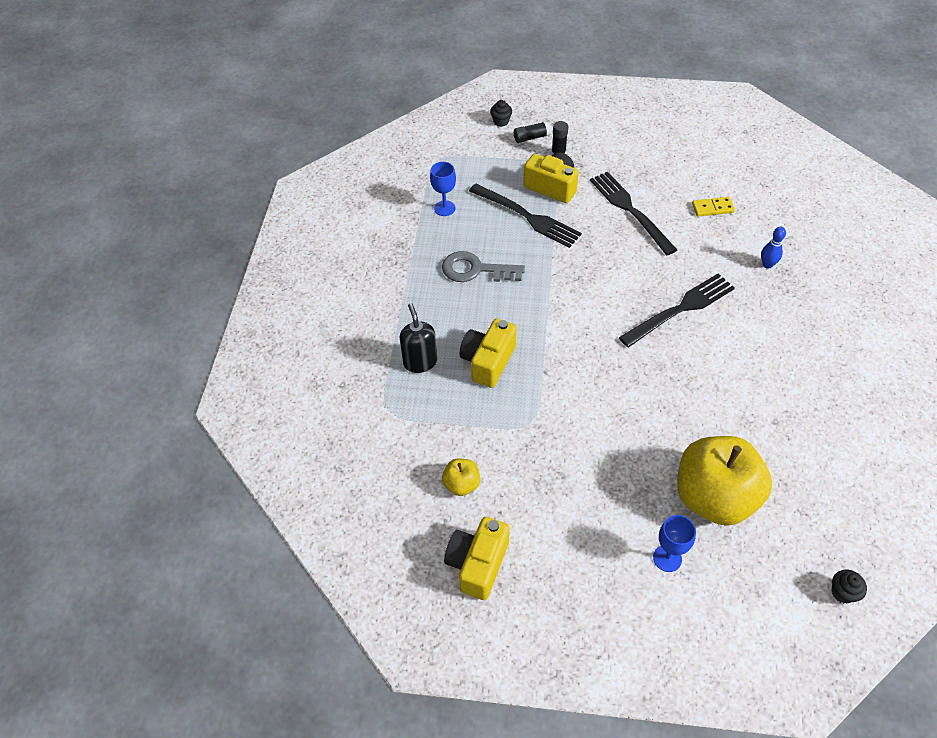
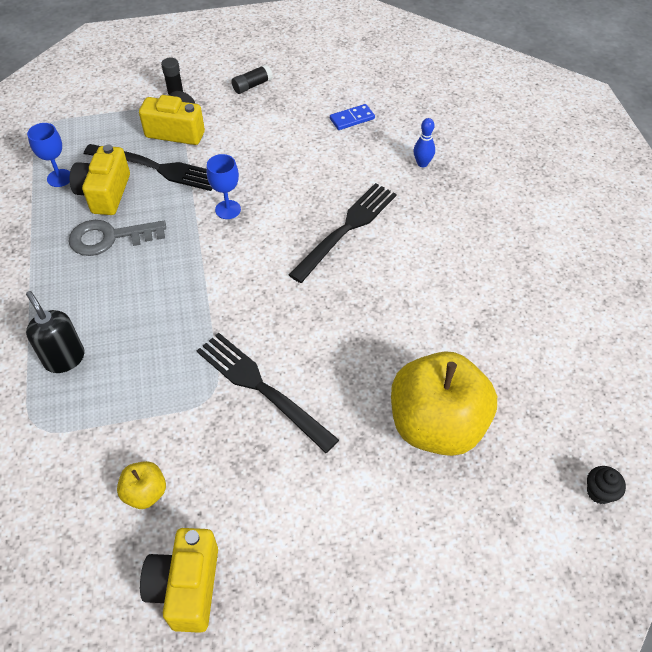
camera: 20 degrees left, 0 degrees up
(488, 361) = (146, 338): yellow camera -> yellow camera (105, 193)
(501, 122) = (105, 74): black cupcake -> none
(531, 137) = (143, 84): black glue stick -> black glue stick (252, 85)
(629, 210) = (266, 138): black fork -> black fork (260, 387)
(667, 558) = (405, 511): blue goblet -> blue goblet (228, 209)
(712, 208) = (352, 119): yellow domino -> blue domino

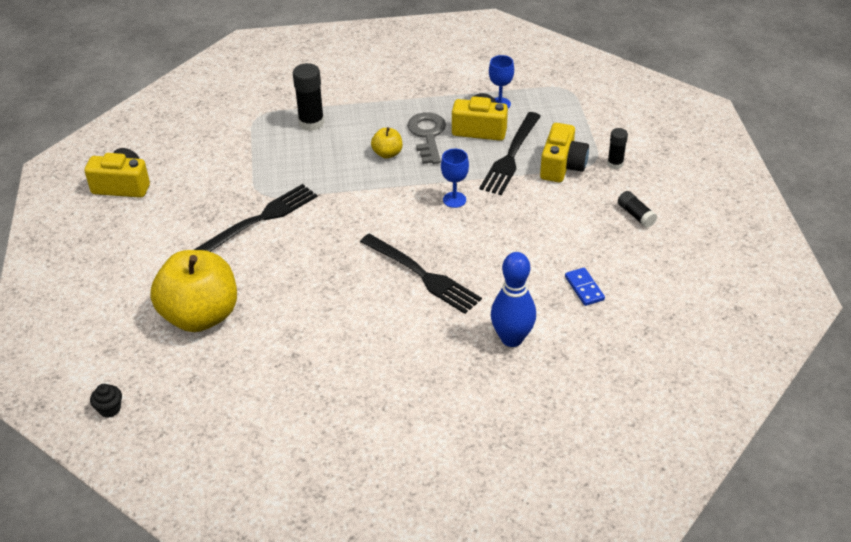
camera: 95 degrees right, 10 degrees down
(64, 358) = (311, 123): black soap dispenser -> black glue stick
(145, 493) = (193, 166): yellow apple -> yellow apple (387, 153)
(422, 163) = (511, 339): blue bowling pin -> blue bowling pin, size x1.93

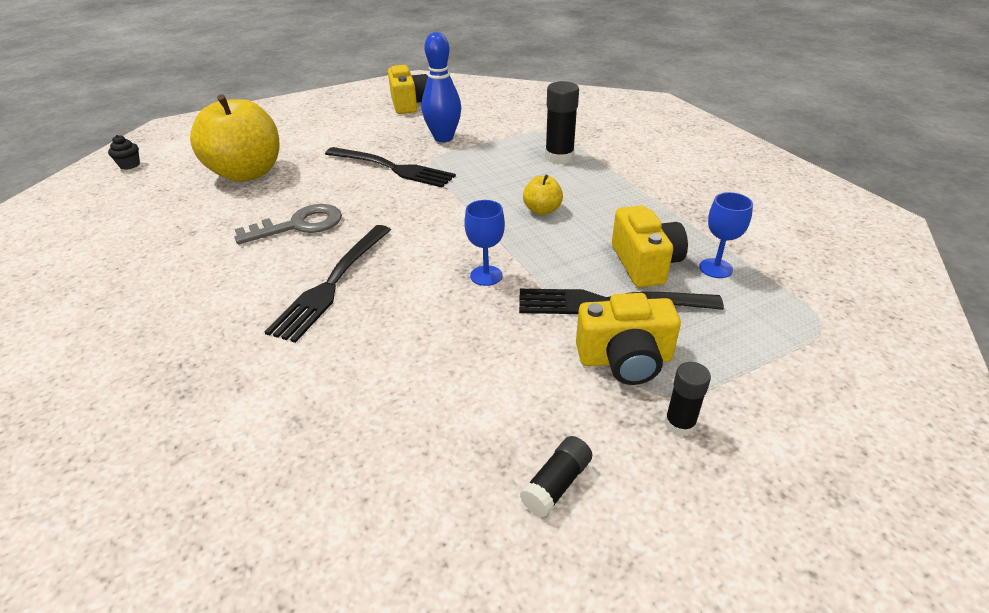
camera: 70 degrees right, 5 degrees down
(427, 135) = (598, 228): grey key -> grey key (299, 225)
(511, 339) = (216, 389): blue bowling pin -> blue bowling pin (443, 138)
(584, 288) = (339, 450): blue domino -> none

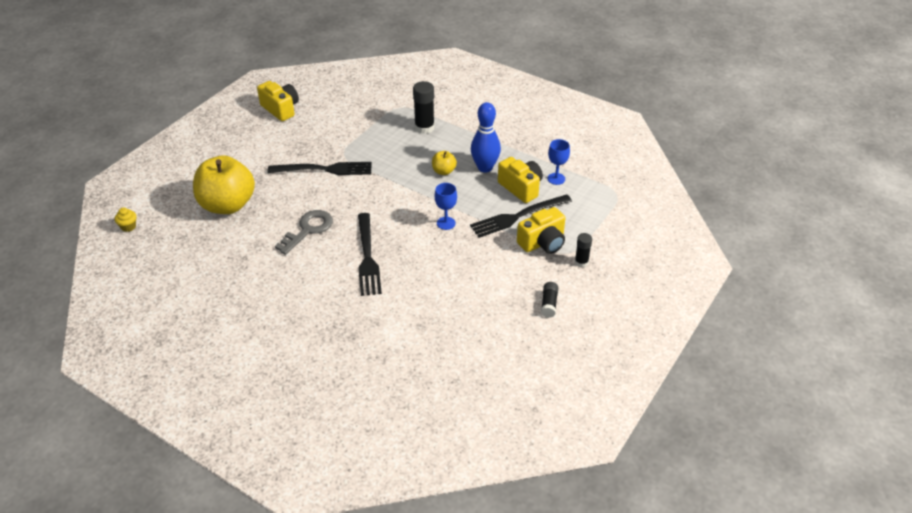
camera: 30 degrees left, 5 degrees up
(130, 165) = (128, 227): black cupcake -> yellow cupcake
(443, 138) = (335, 134): blue bowling pin -> blue bowling pin (485, 167)

